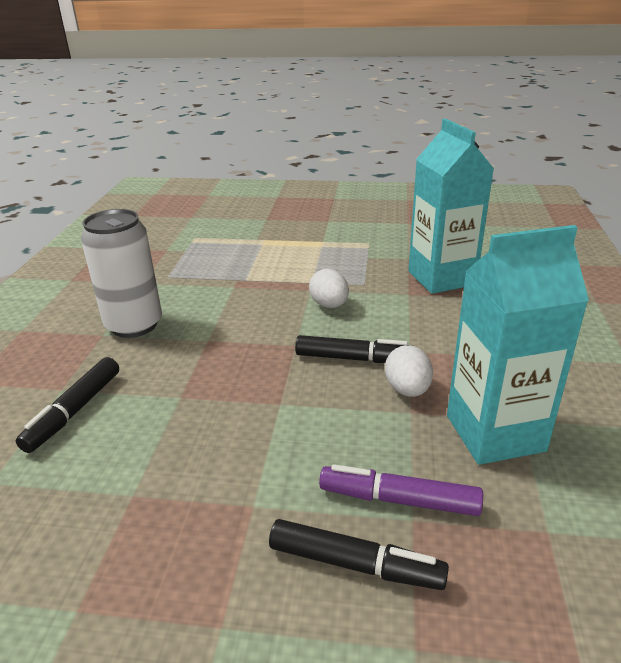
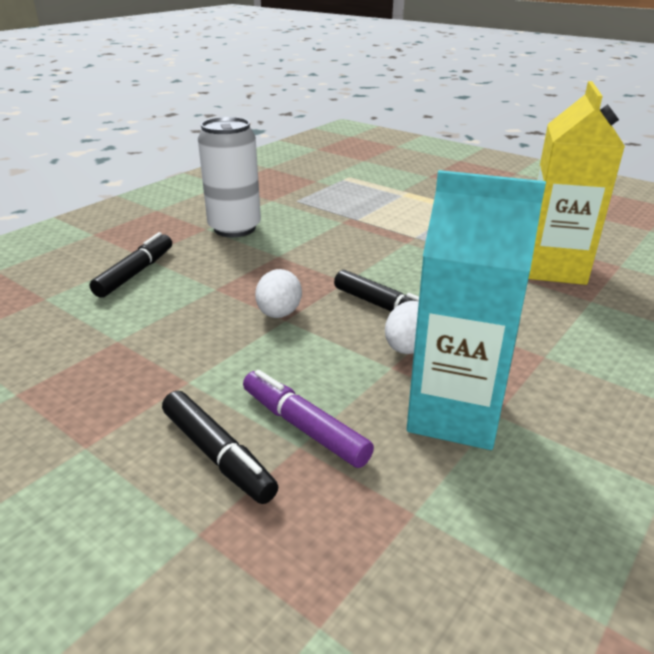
camera: 30 degrees right, 0 degrees up
(74, 411) = (136, 273): black marker -> black marker turned 150 degrees clockwise
(329, 305) = (410, 259): white egg -> white egg (279, 314)
(441, 278) = (553, 268): turquoise carton -> yellow carton

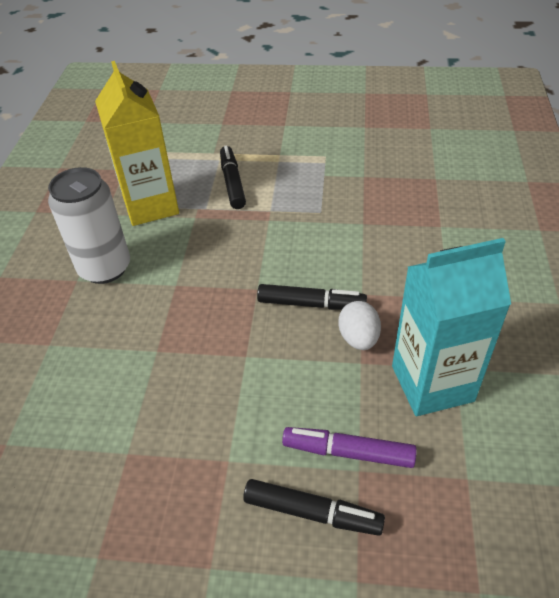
camera: 30 degrees left, 15 degrees up
(136, 273) = (64, 369): black marker -> black marker (232, 183)
(279, 314) = (236, 352): white egg -> none
(553, 268) = (395, 202): yellow carton -> yellow carton (151, 206)

